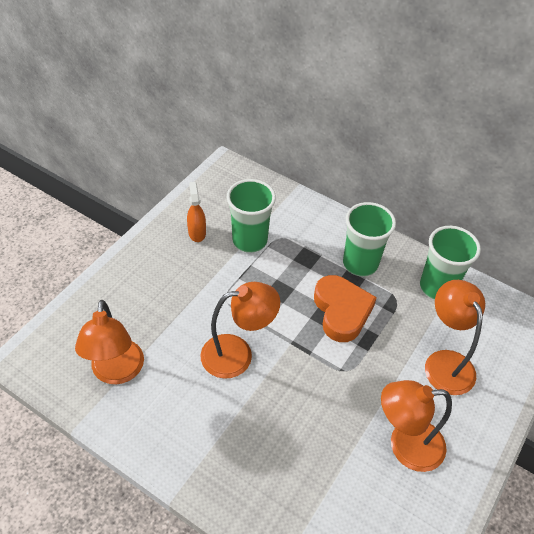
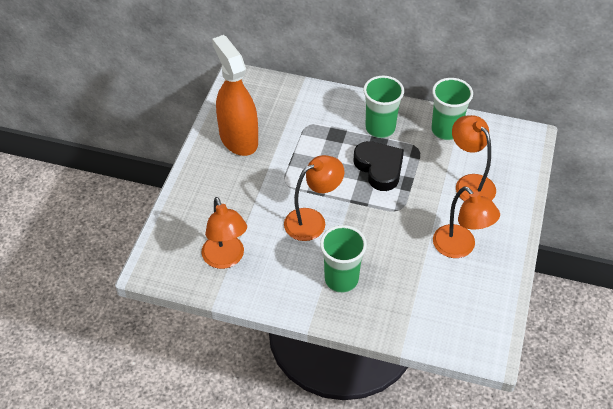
camera: 15 degrees left, 0 degrees up
(197, 232) = (238, 138): orange spray bottle -> orange spray bottle, size x2.29
(249, 240) = (284, 133): green cup -> green cup (341, 279)
(341, 311) = (379, 168): orange heart -> black heart
(405, 446) = (460, 248): orange lamp -> orange lamp turned 105 degrees counterclockwise

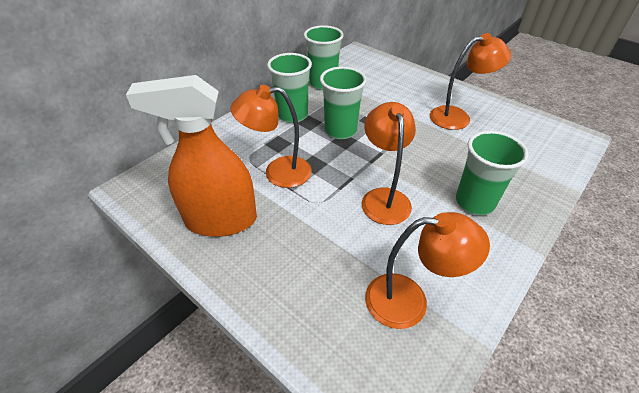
camera: 65 degrees left, 5 degrees down
(379, 168) = (340, 131): black heart -> green cup
(470, 183) = (389, 91): orange lamp -> orange lamp (278, 173)

